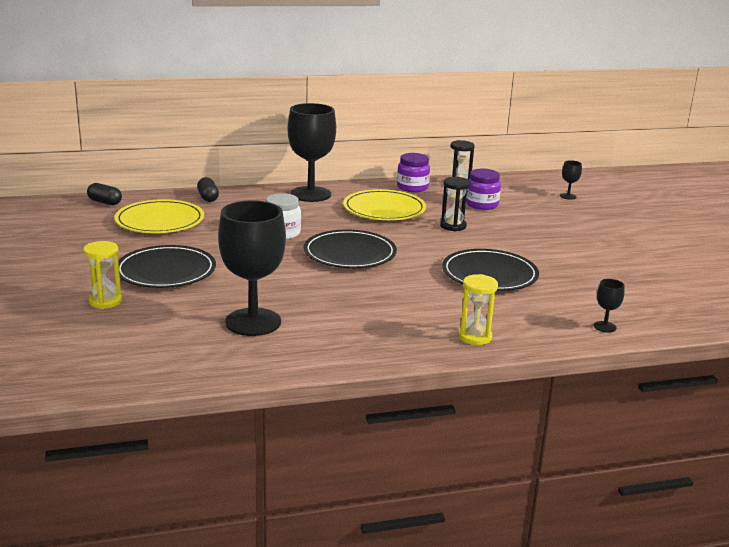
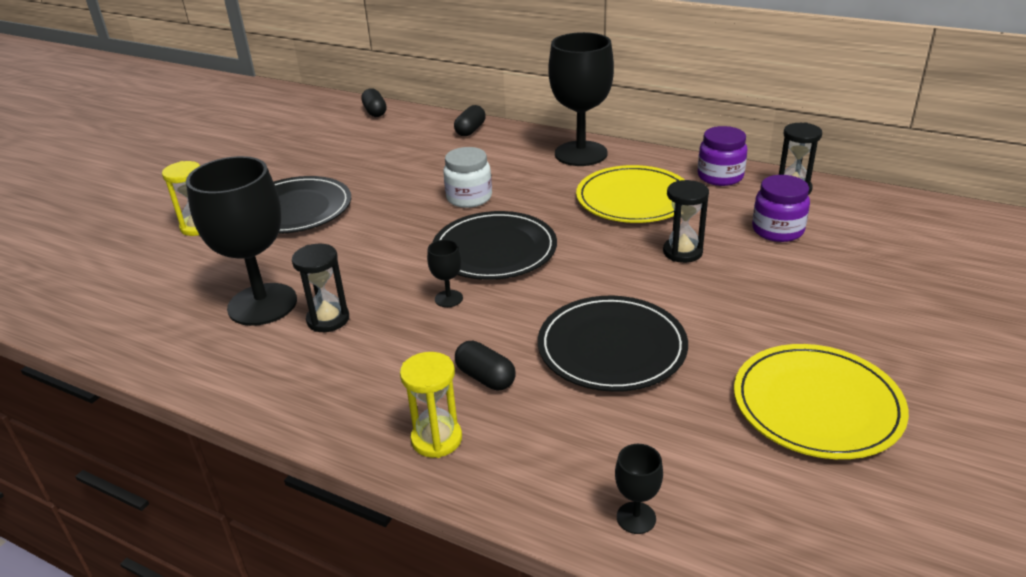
camera: 45 degrees right, 10 degrees up
(160, 221) = (385, 146): yellow plate -> yellow plate (817, 405)
(313, 314) = (328, 319): none -> black hourglass
(452, 306) = (485, 377): none -> black capsule
(568, 196) = (944, 256): black goblet -> black goblet (448, 298)

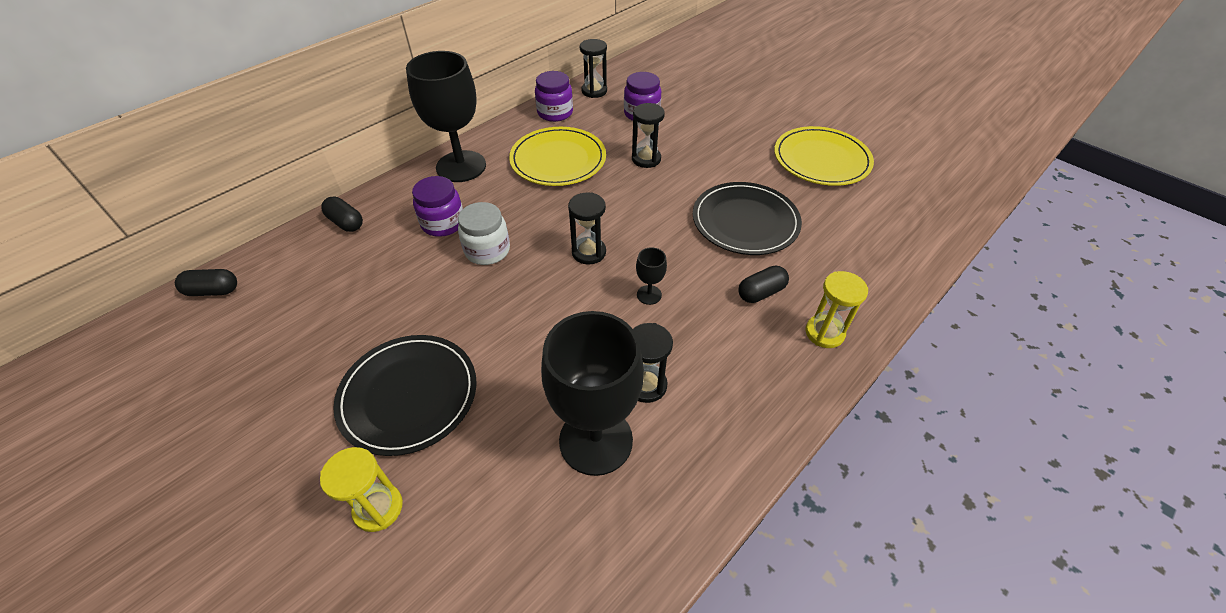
camera: 75 degrees left, 15 degrees up
(493, 168) = (443, 223): none -> purple jar
(494, 250) = (589, 252): black plate -> black hourglass
(636, 518) = (905, 253): black goblet -> none

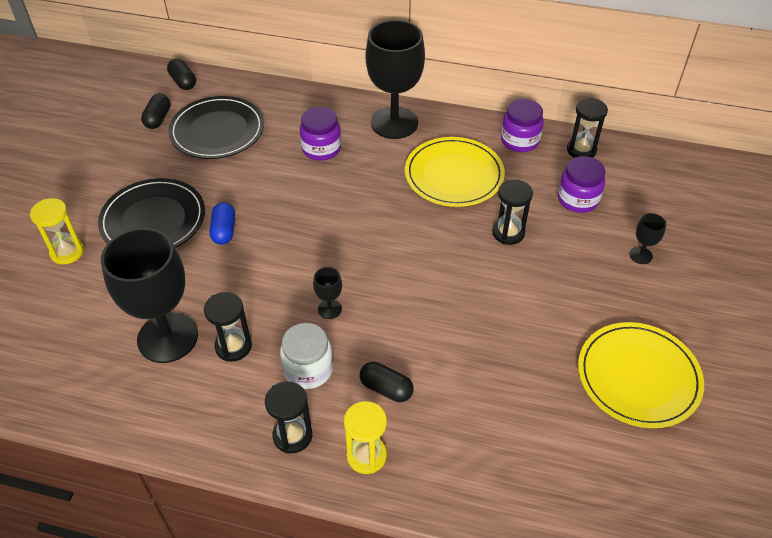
camera: 60 degrees right, 0 degrees up
(346, 222) = (284, 100): black capsule -> black capsule (158, 119)
(483, 337) = (224, 231): none -> blue capsule
(487, 250) = (310, 188): white jar -> white jar (308, 369)
(589, 252) = (352, 249): black hourglass -> black hourglass (292, 436)
(716, 111) = (640, 255): none -> black goblet
(745, 221) = (476, 343): black plate -> black plate (217, 131)

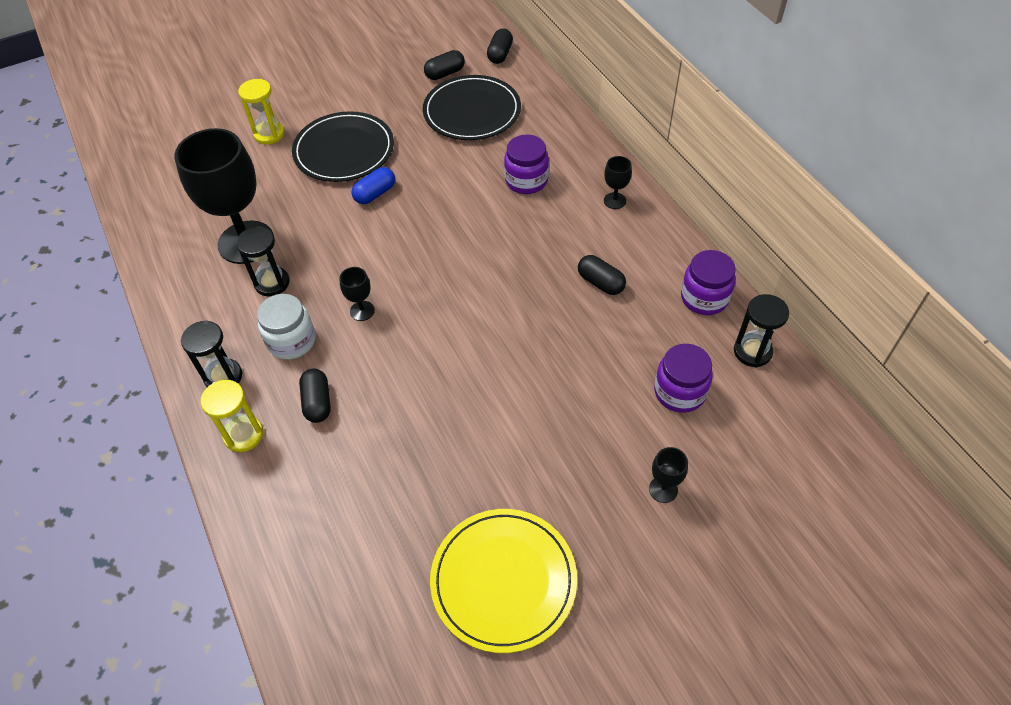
camera: 50 degrees right, 5 degrees up
(394, 123) = (614, 201): black goblet -> black goblet, size x0.41
(454, 175) = (600, 283): yellow plate -> black capsule
(508, 233) = (574, 368): black hourglass -> none

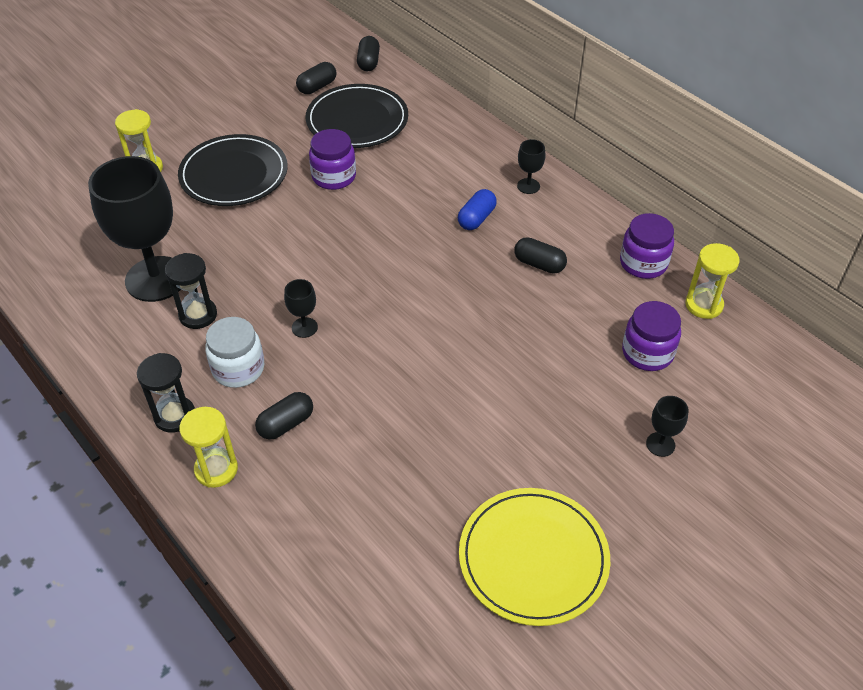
camera: 15 degrees left, 5 degrees down
(317, 402) = (286, 424): black capsule -> black capsule turned 75 degrees clockwise
(375, 194) = (281, 212): blue capsule -> blue capsule (476, 218)
(526, 181) = (434, 179): purple jar -> purple jar (334, 177)
(752, 351) = (704, 305): black hourglass -> yellow hourglass

